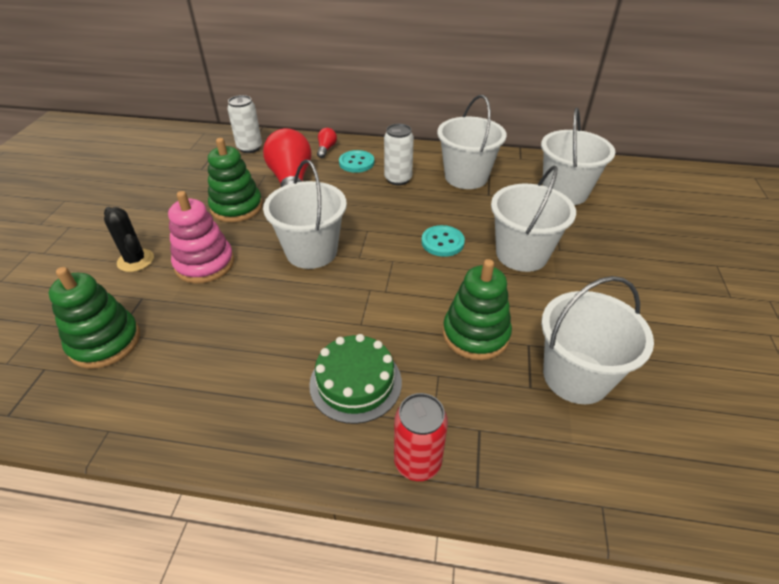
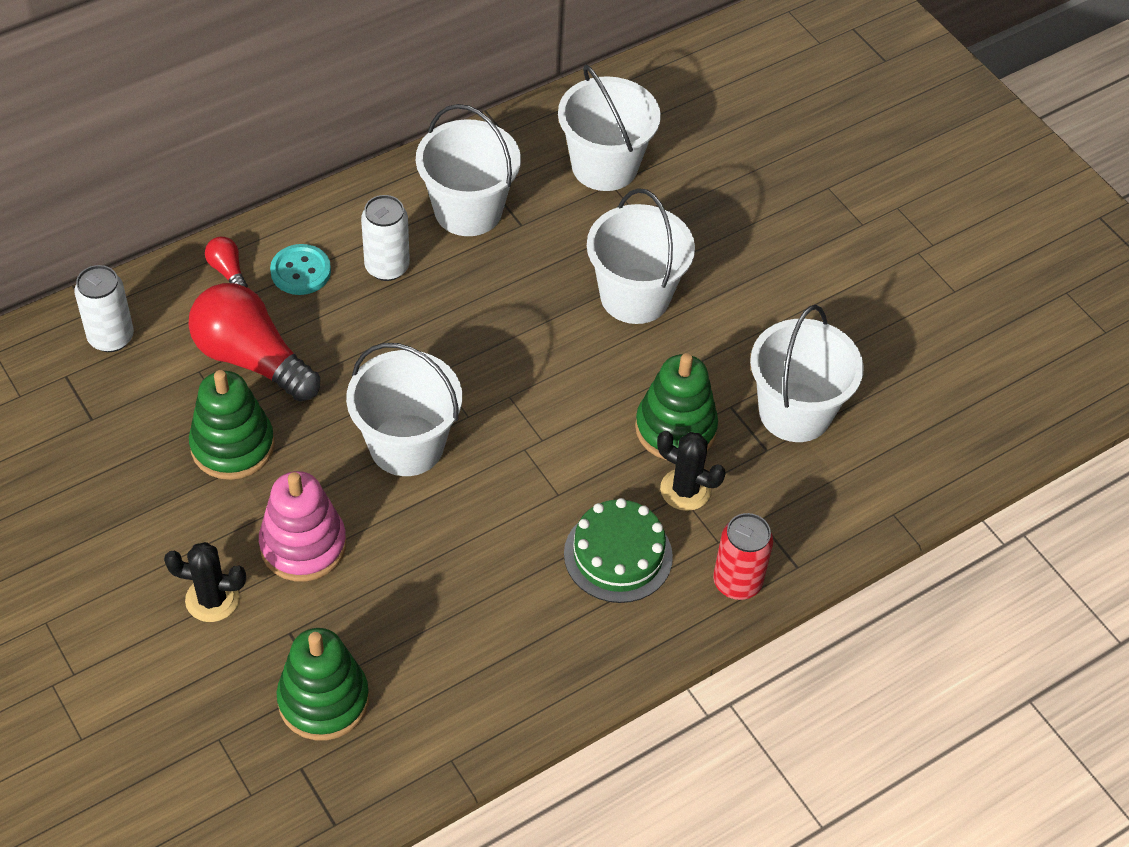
camera: 45 degrees left, 10 degrees up
(442, 242) = (538, 334): turquoise button -> none
(444, 374) = (685, 490): none -> black cactus

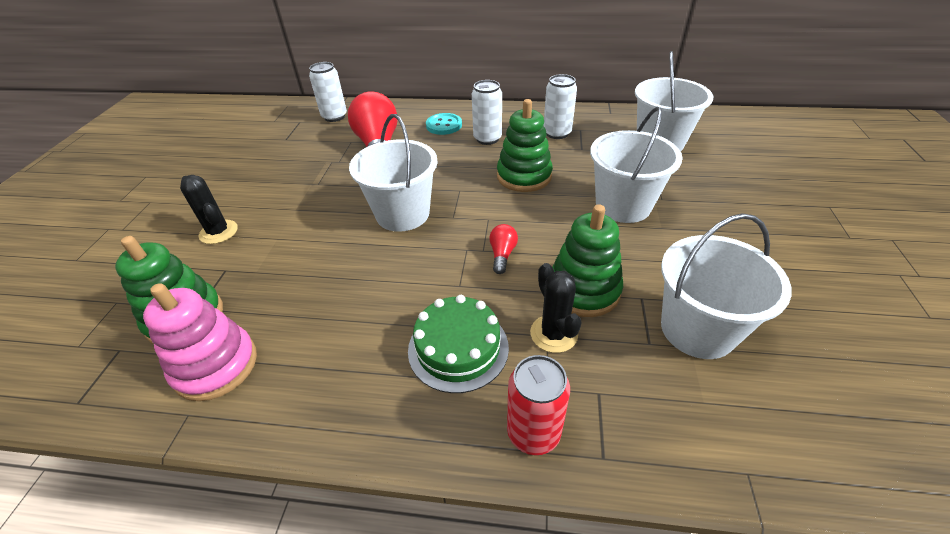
camera: 45 degrees right, 10 degrees down
(228, 271) = (412, 114): red light bulb -> red light bulb (502, 254)
(232, 446) = (323, 174): green stacking toy -> green stacking toy (524, 176)
(303, 545) = (291, 232): pink stacking toy -> pink stacking toy (216, 366)
(468, 210) = (557, 133): white bucket -> white can

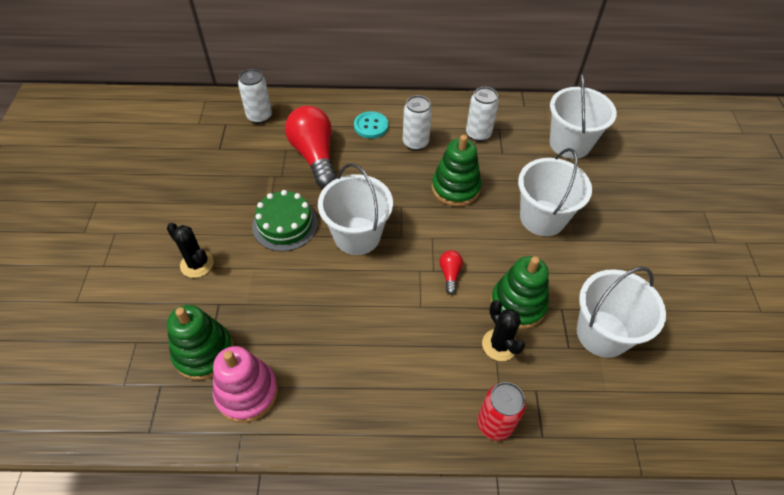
camera: 10 degrees left, 10 degrees up
(458, 348) = (430, 362): green cake -> green cake (285, 224)

